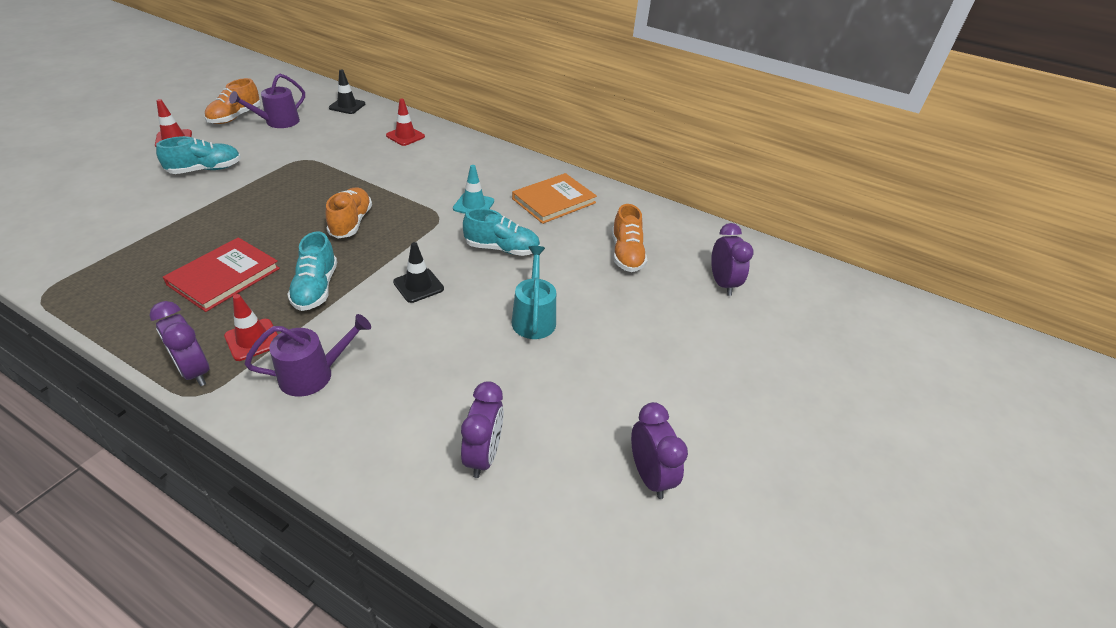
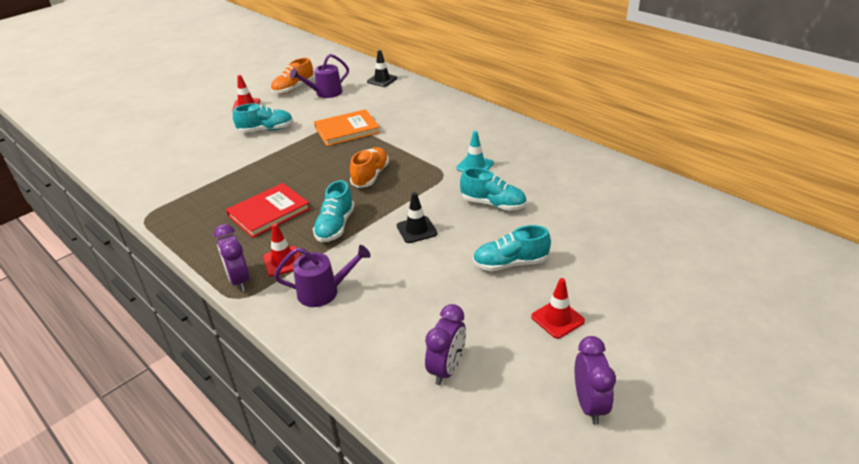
camera: 20 degrees right, 5 degrees down
(405, 136) = (426, 106): red traffic cone -> red traffic cone (557, 319)
(533, 318) = (510, 263): turquoise watering can -> turquoise shoe
(554, 201) = (548, 165): orange book -> orange book (347, 130)
(626, 254) = (607, 215): orange shoe -> none
(722, 284) = (698, 248): purple clock -> none

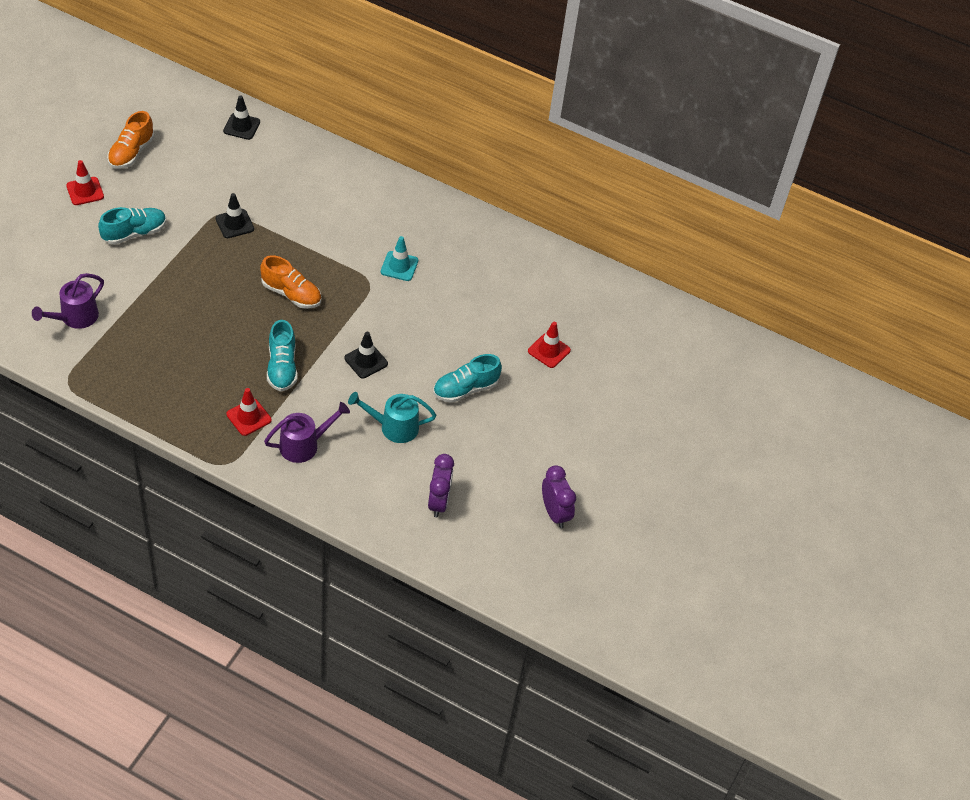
camera: 25 degrees left, 15 degrees up
(239, 280) = (216, 445): purple clock -> none
(269, 212) = (203, 358): red book -> none
(325, 93) = (178, 158): purple watering can -> purple watering can (75, 317)
(347, 130) = (234, 224): orange book -> black traffic cone
(370, 176) = (291, 294): orange shoe -> orange shoe turned 120 degrees clockwise
(423, 287) = (393, 427): none -> turquoise watering can
(493, 204) = (432, 318): turquoise shoe -> none
(557, 319) = (518, 441): red traffic cone -> red traffic cone (549, 351)

